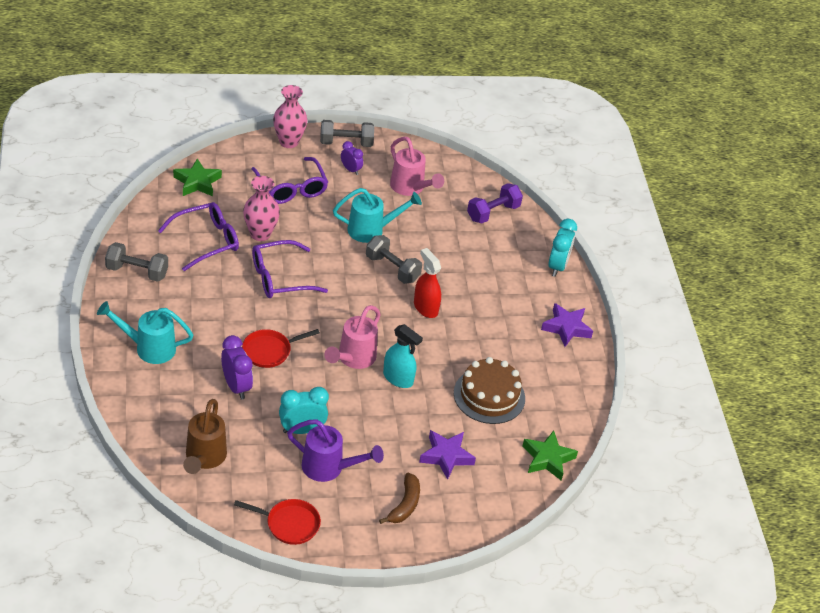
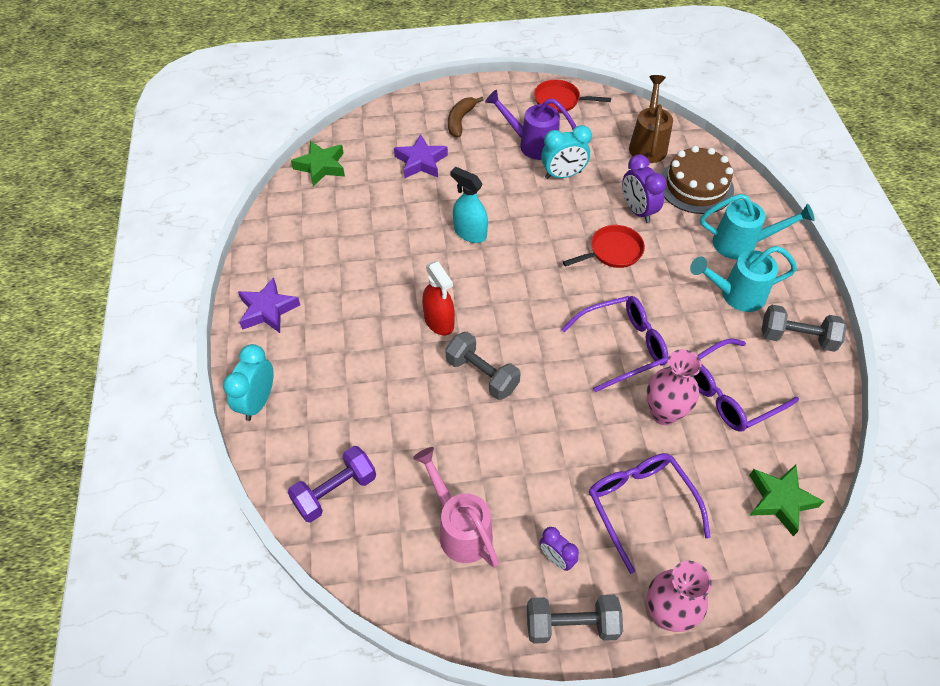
camera: 175 degrees left, 10 degrees up
(353, 359) = (520, 250): pink watering can -> none
(372, 230) = (513, 437): turquoise watering can -> turquoise watering can (735, 295)
(489, 395) = (372, 222): brown cake -> brown cake (696, 186)

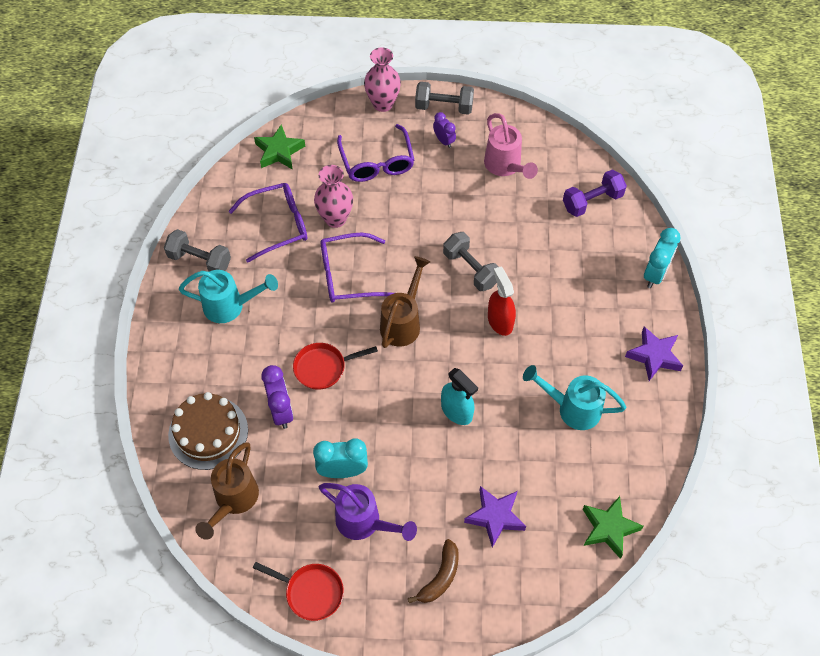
camera: 170 degrees left, 5 degrees up
(545, 306) = (403, 322): none -> brown watering can
(742, 244) = (197, 356): turquoise watering can -> turquoise watering can (572, 408)

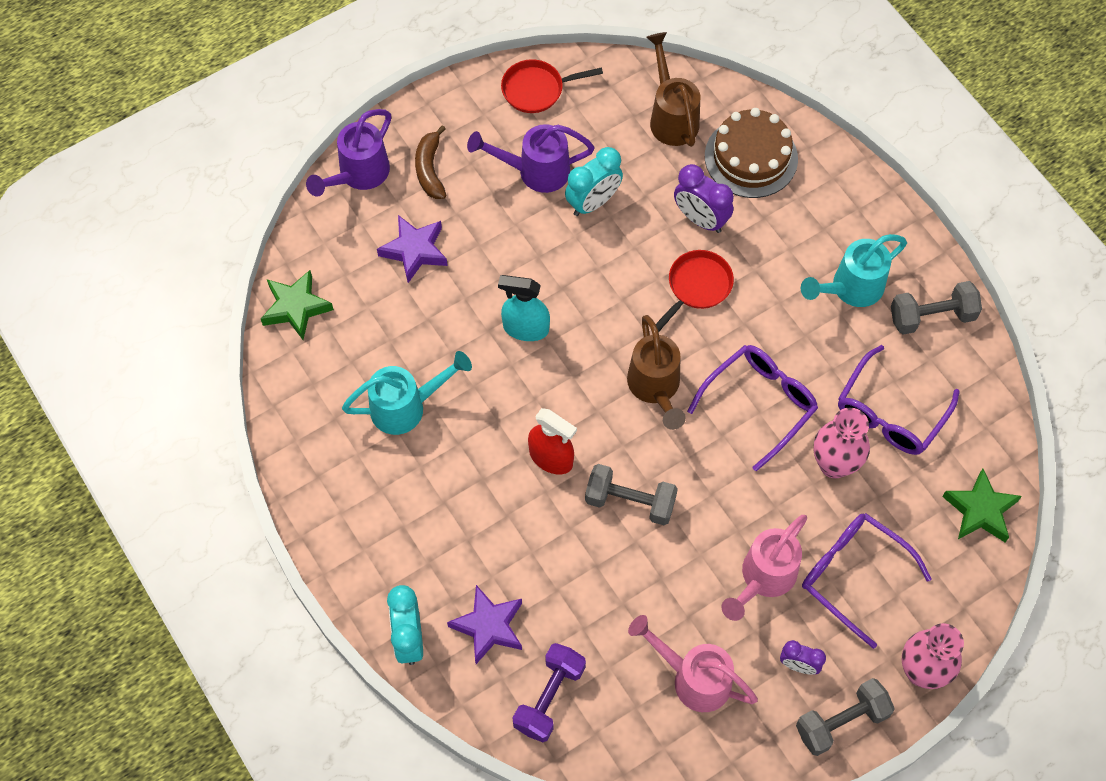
camera: 145 degrees right, 5 degrees up
(427, 188) = (763, 579): none -> pink watering can
(498, 609) = (358, 175): none -> purple watering can
(654, 356) = (351, 526): purple star -> purple star (489, 626)

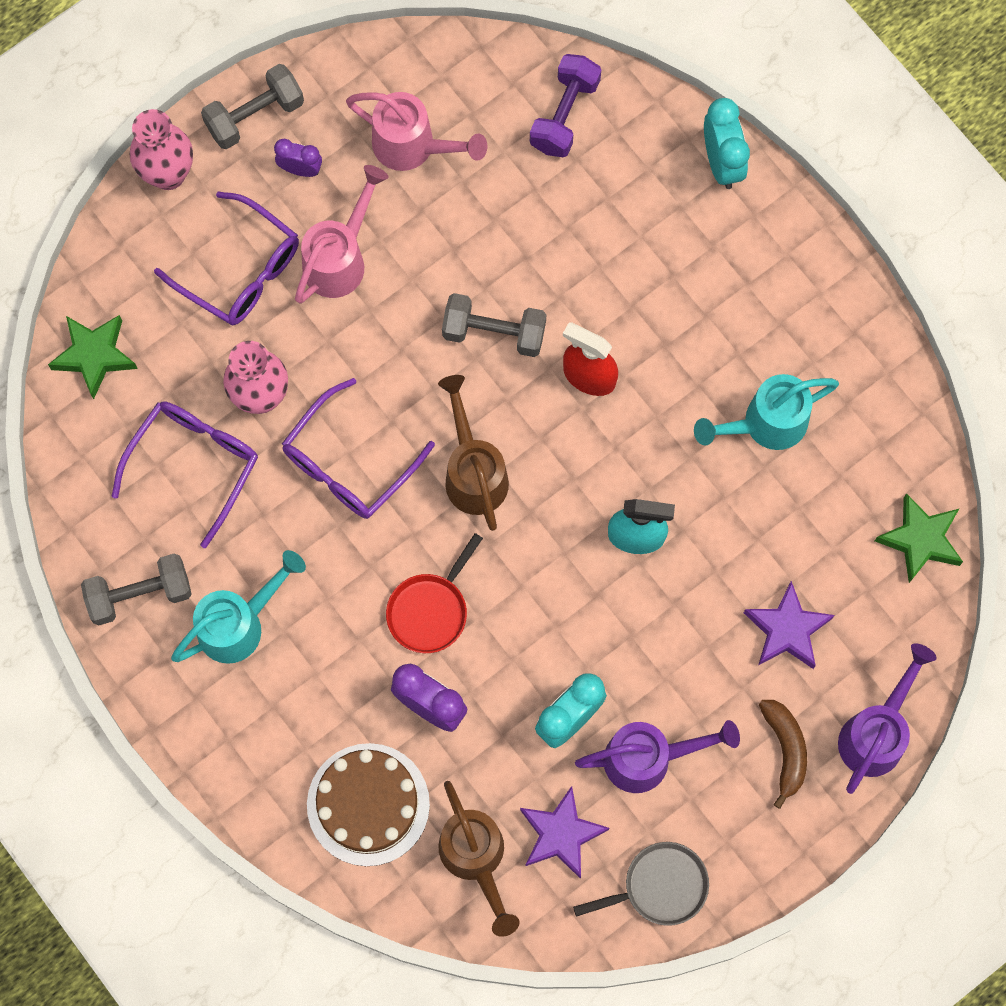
camera: 175 degrees right, 10 degrees up
(489, 626) = (637, 182): purple star -> purple star (561, 834)
(537, 89) = (659, 886): red pan -> grey pan

